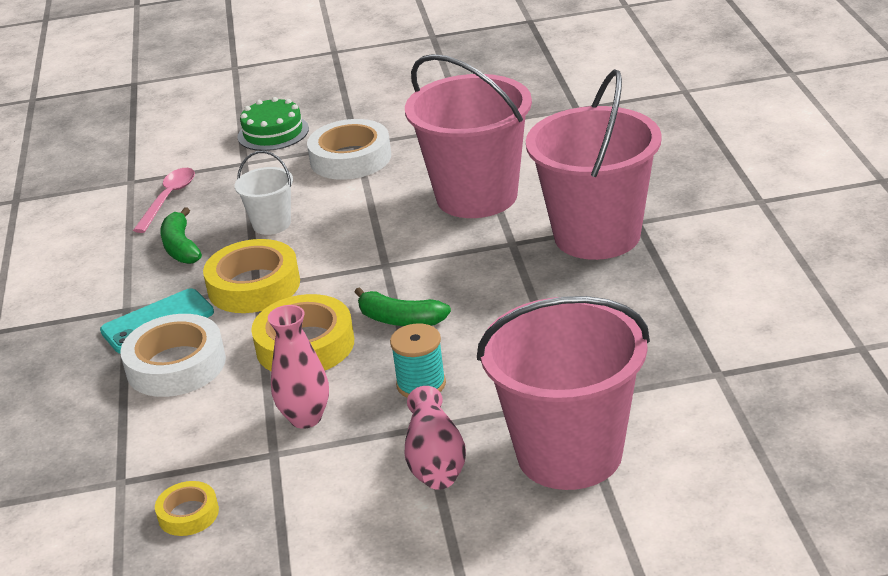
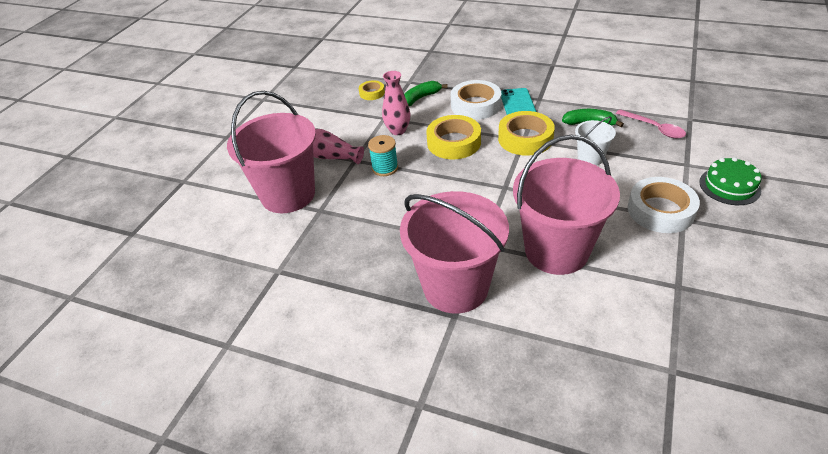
camera: 120 degrees right, 10 degrees up
(400, 320) = (445, 177): green banana -> green banana (421, 98)

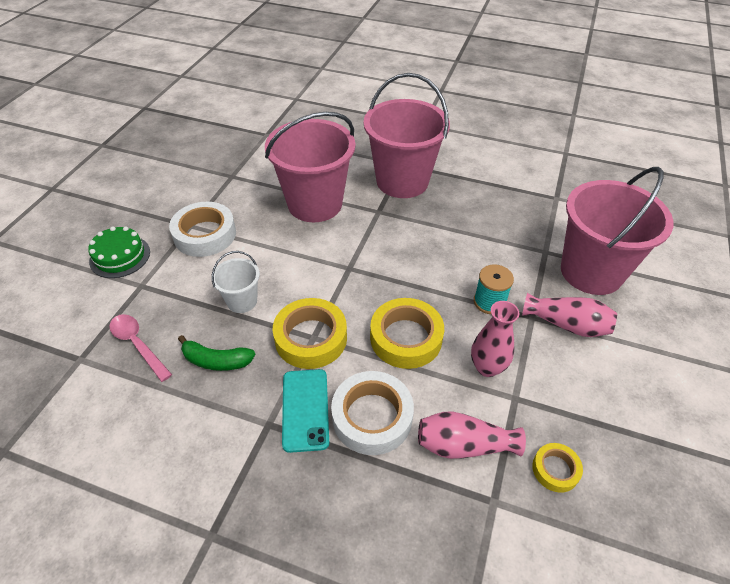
camera: 175 degrees right, 5 degrees up
(421, 98) = (464, 445): green banana -> pink vase

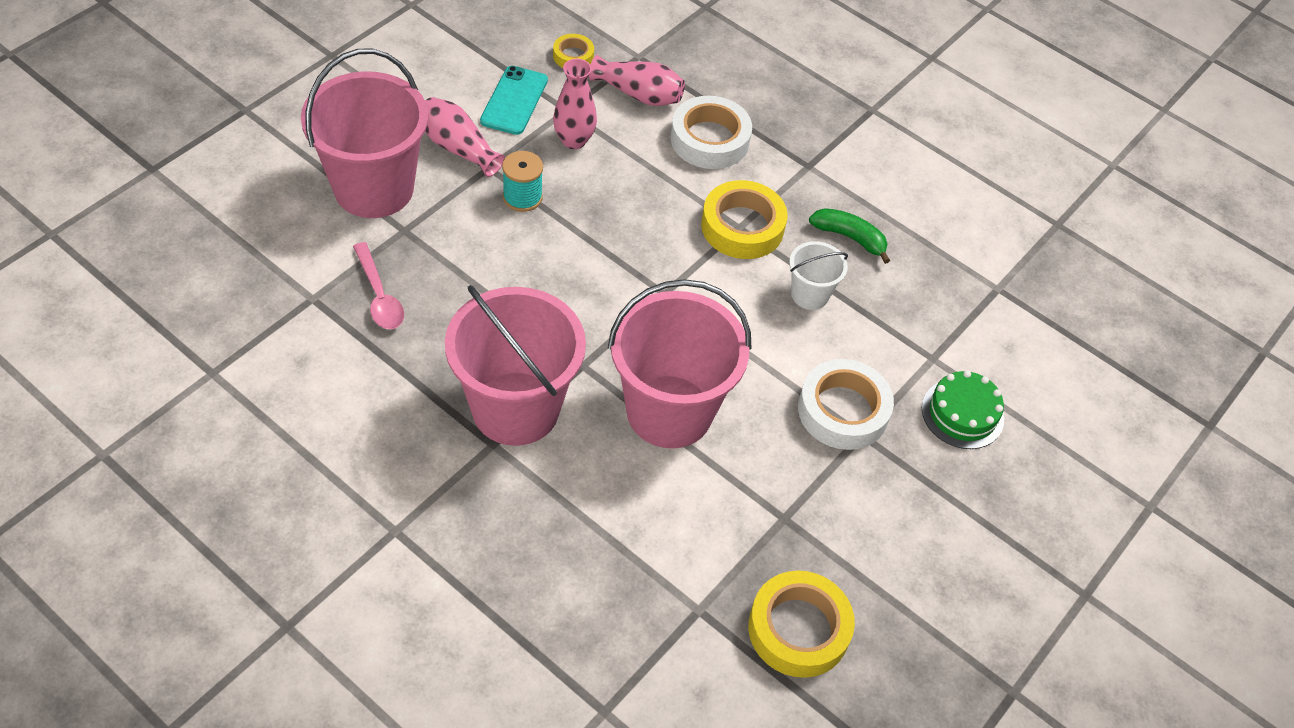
camera: 165 degrees left, 5 degrees up
(138, 344) = (934, 283): pink spoon -> pink spoon (379, 295)
(305, 409) = (770, 165): turquoise phone -> turquoise phone (514, 100)
(406, 338) = (639, 193): yellow tape -> yellow tape (798, 629)

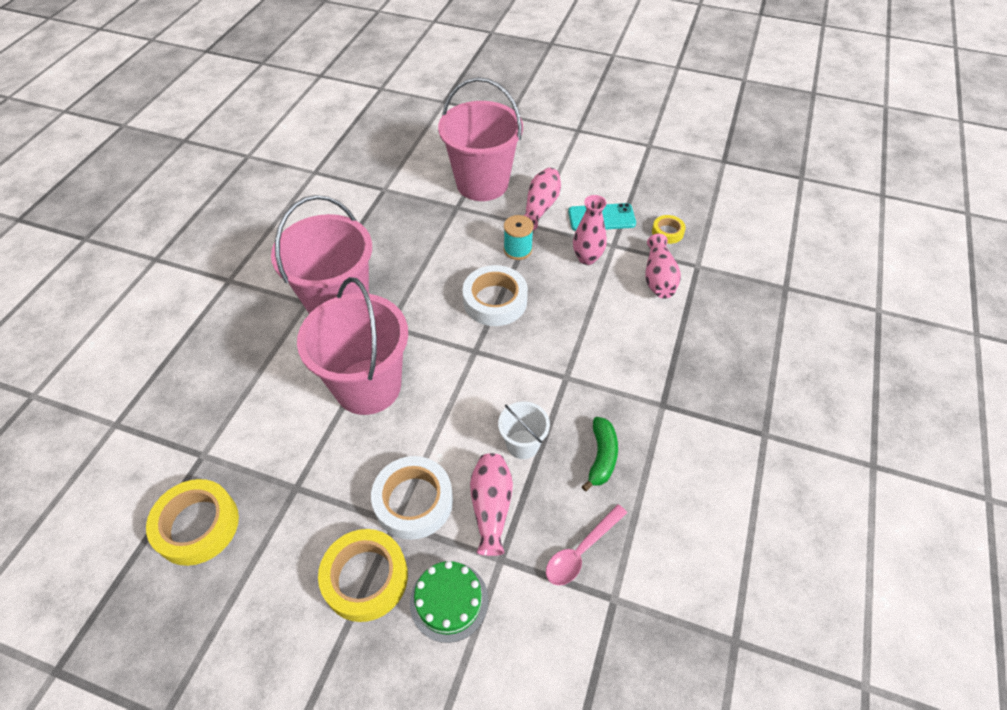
camera: 75 degrees right, 0 degrees up
(379, 295) = (399, 214): pink spoon -> pink spoon (581, 551)
(709, 139) = (644, 332): white tape -> white tape (495, 301)
(742, 227) = (567, 379): yellow tape -> yellow tape (365, 578)
(874, 346) = (491, 507): none -> pink vase

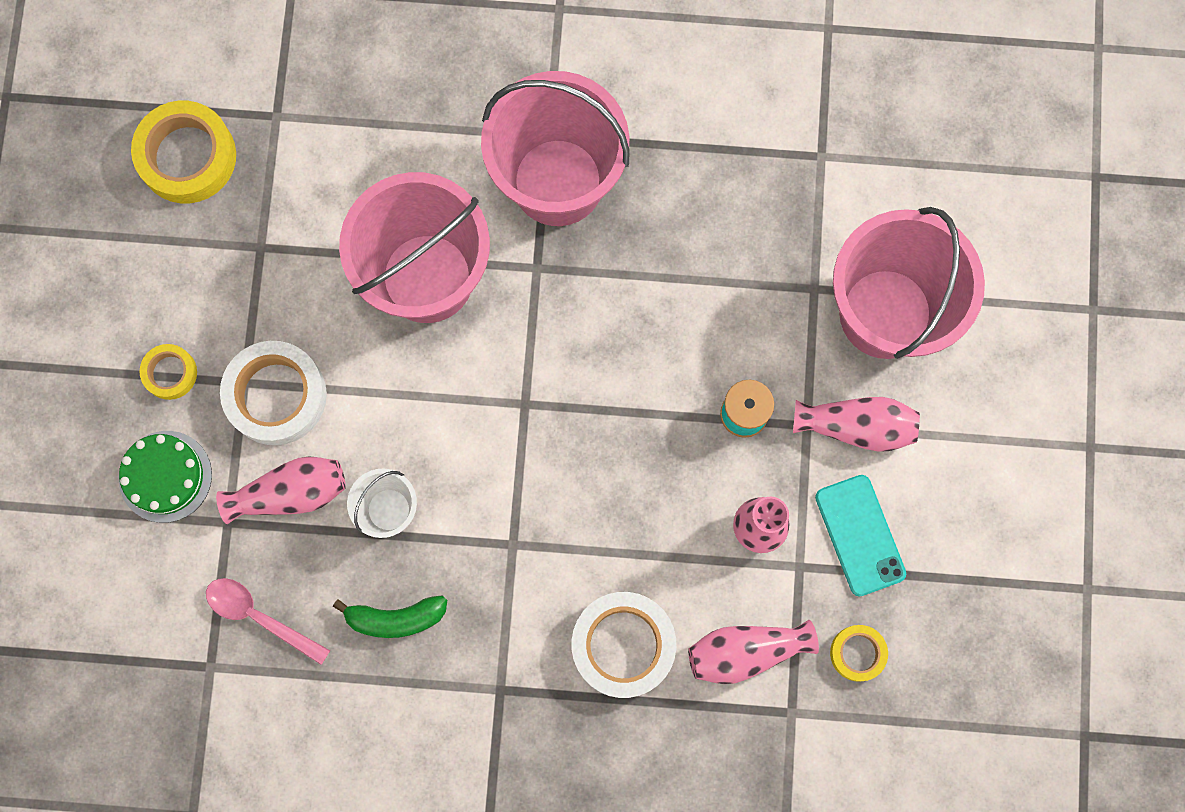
camera: 75 degrees right, 25 degrees up
(365, 578) = (170, 373): yellow tape -> yellow tape, size x0.53
(495, 301) = (626, 407): white tape -> white tape (623, 645)

